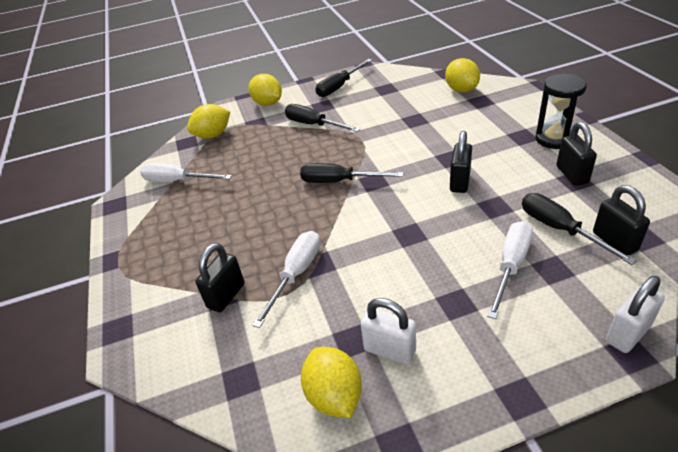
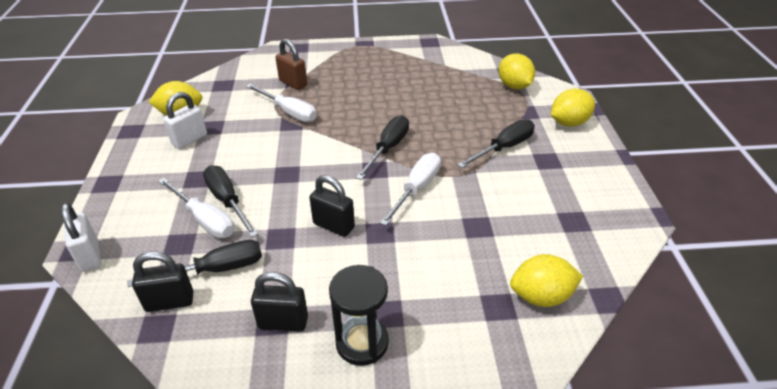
camera: 100 degrees right, 0 degrees up
(177, 181) = (444, 67): white screwdriver -> white screwdriver (417, 189)
(226, 296) = (293, 83): black padlock -> brown padlock
(339, 87) = (594, 181): black screwdriver -> black screwdriver (227, 201)

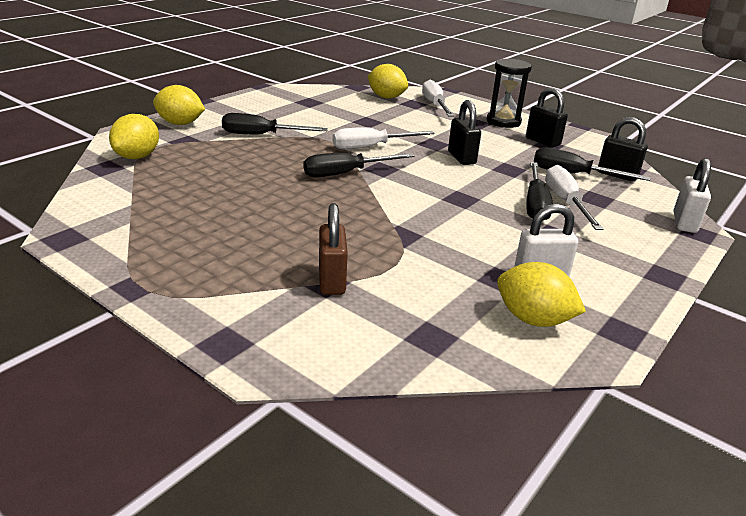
camera: 140 degrees left, 10 degrees down
(289, 112) = (388, 247): white screwdriver -> white screwdriver (435, 105)

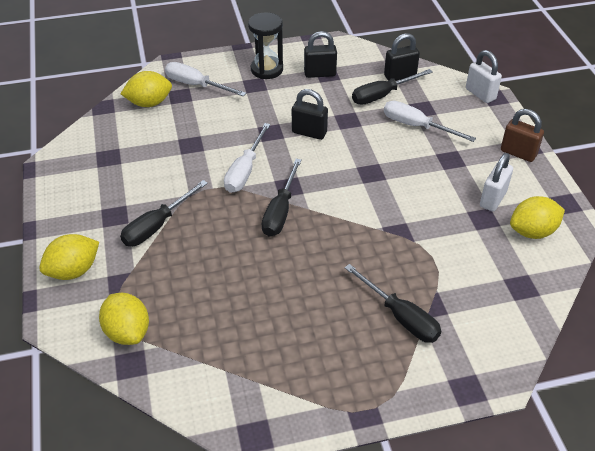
camera: 50 degrees left, 15 degrees up
(331, 281) = (431, 301): brown padlock -> brown padlock (518, 153)
(535, 204) = (408, 142): black screwdriver -> black screwdriver (400, 317)

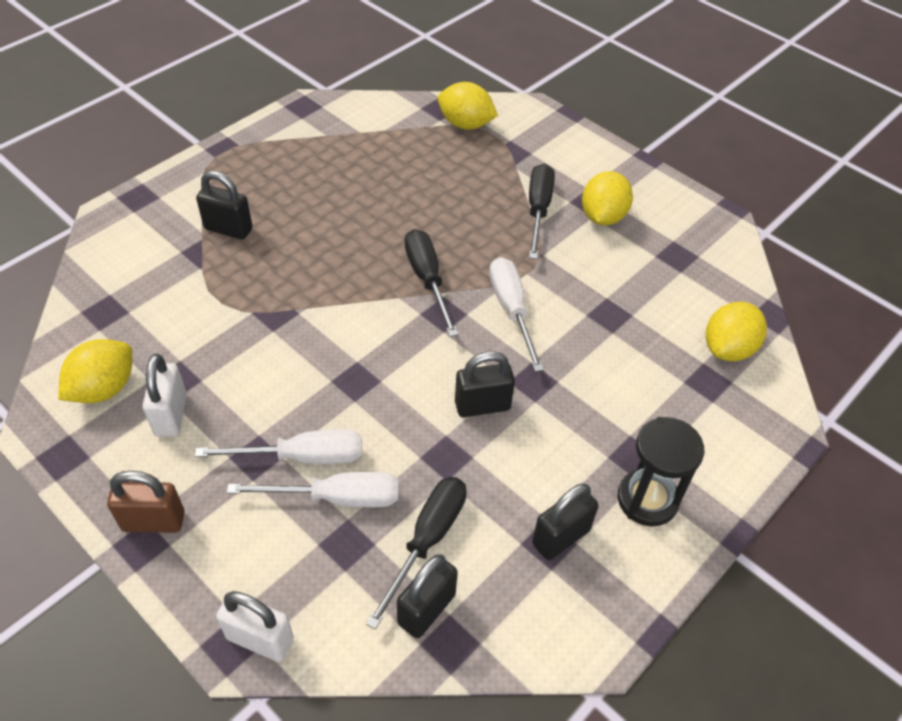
camera: 145 degrees right, 5 degrees up
(74, 271) = (564, 145): yellow lemon -> yellow lemon (602, 216)
(196, 85) = (709, 411): white screwdriver -> white screwdriver (302, 457)
(400, 317) = (228, 229): black screwdriver -> black padlock

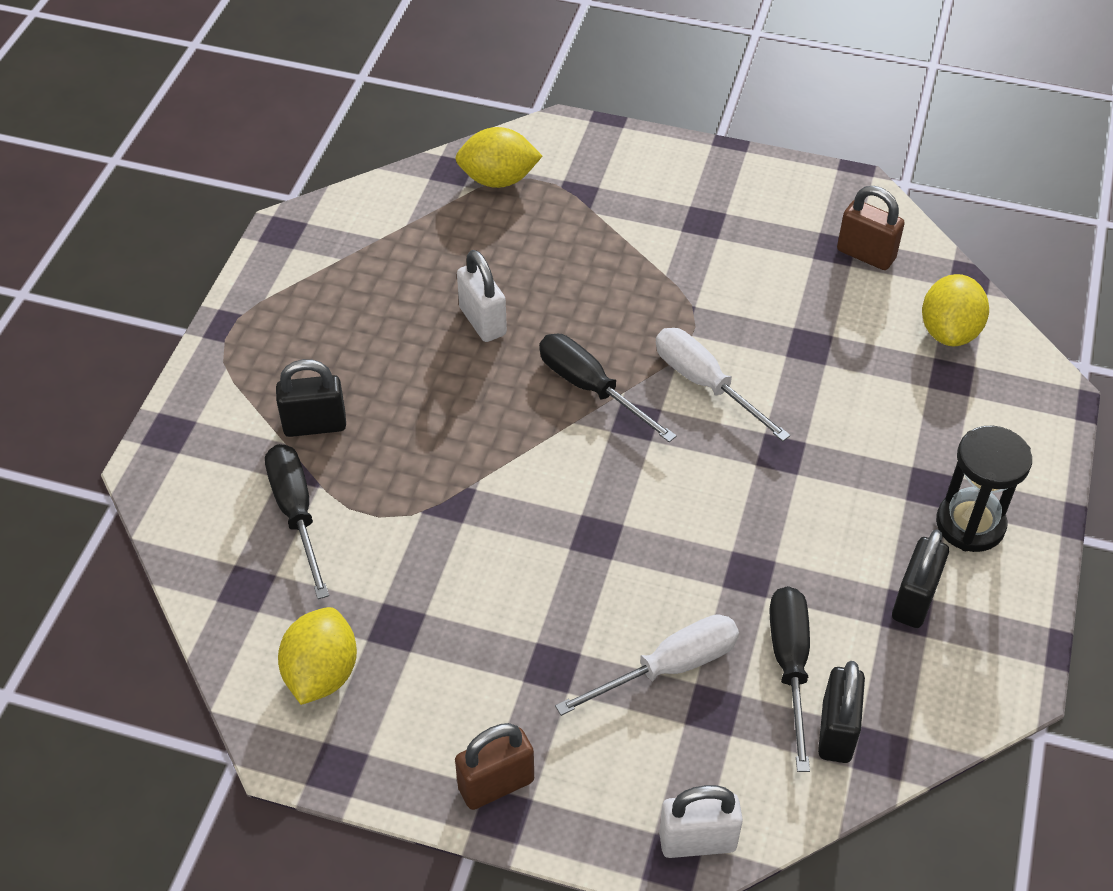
camera: 25 degrees left, 0 degrees up
(171, 415) = (423, 666): white padlock -> white padlock (482, 321)
(302, 457) = (601, 643): white screwdriver -> none
(482, 405) = (747, 502): black padlock -> none
(538, 210) = (654, 254): black screwdriver -> black screwdriver (297, 513)
(602, 216) = (729, 234): yellow lemon -> none
(698, 269) = (866, 254): none -> brown padlock

